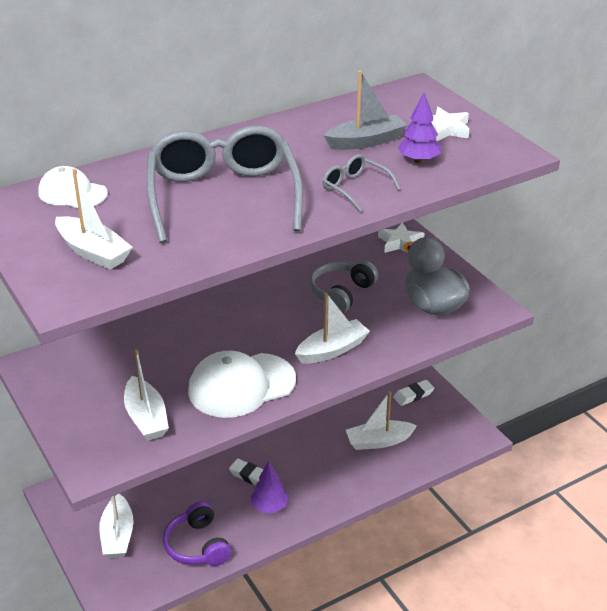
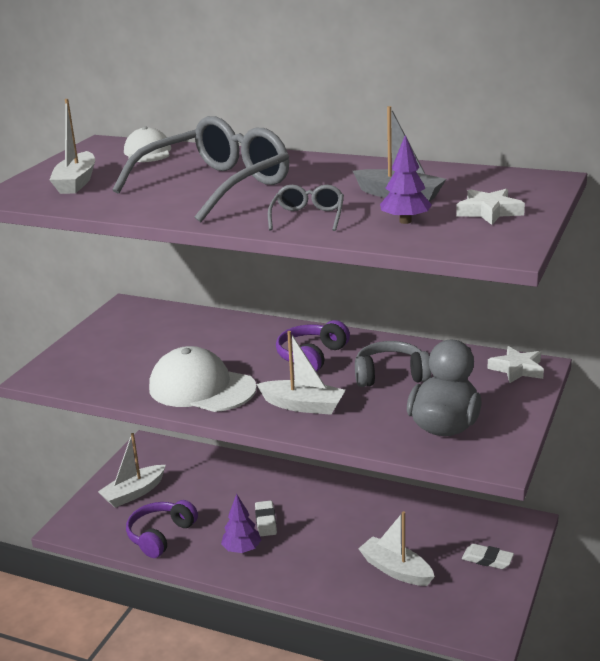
camera: 55 degrees right, 10 degrees down
(146, 418) = (117, 370): white boat -> none
(266, 313) = (311, 357): none -> purple headphones

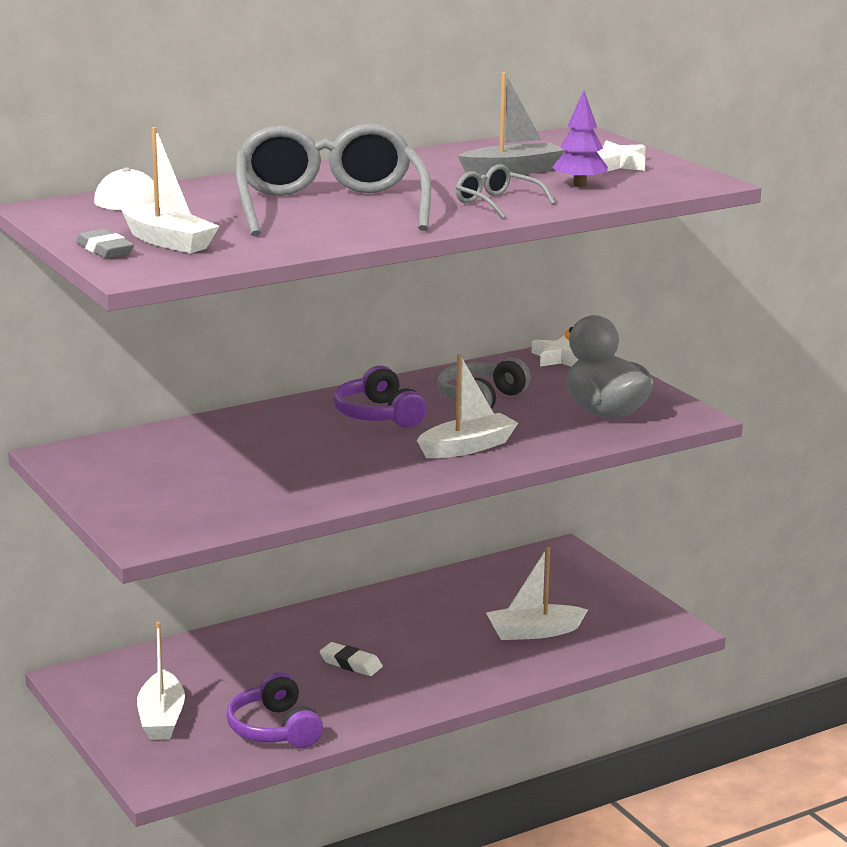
camera: 55 degrees left, 5 degrees down
(40, 177) = (105, 250): none -> grey eraser
(201, 388) = (344, 475): white cap -> none
(242, 549) = (377, 693): purple tree -> none
(487, 559) = (584, 588): white eraser -> none

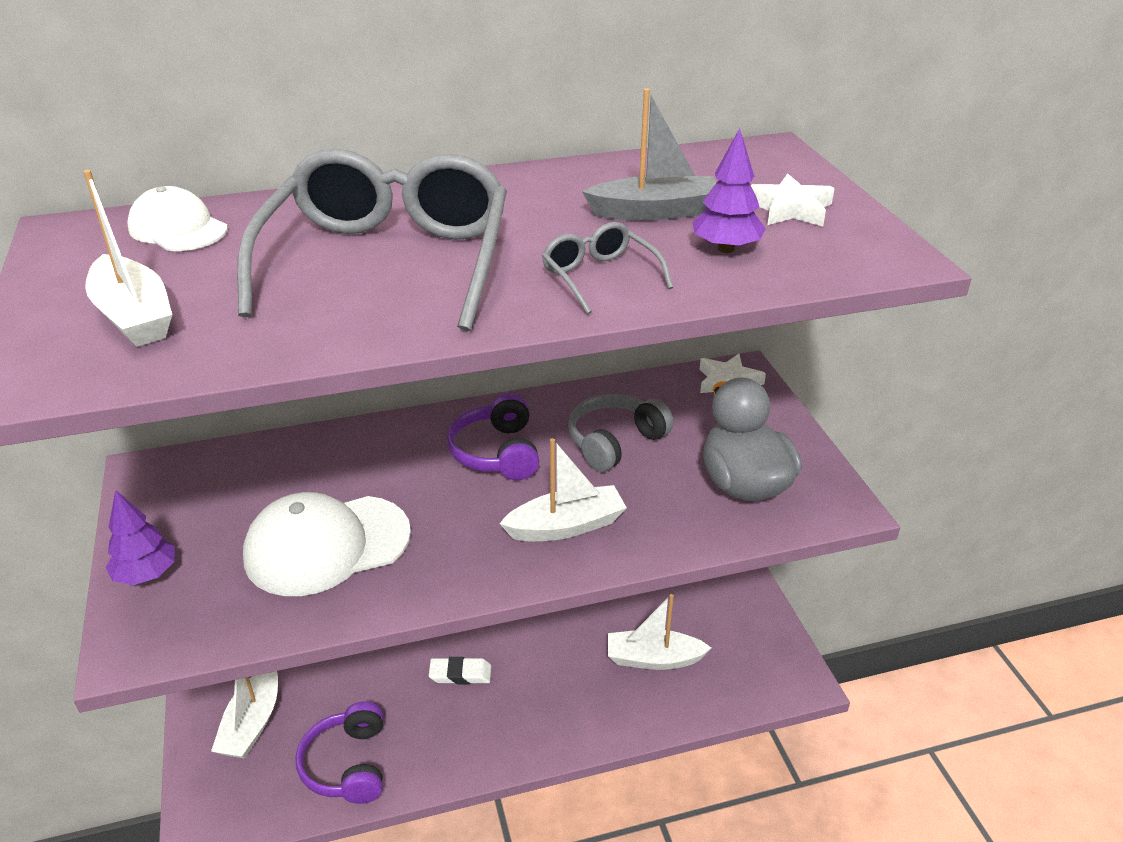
camera: 15 degrees right, 15 degrees up
(105, 250) = (45, 325): grey eraser -> none
(120, 506) = (146, 575): none -> purple tree
(267, 476) = (327, 545): none -> white cap
(350, 664) = (460, 674): white eraser -> white eraser turned 45 degrees counterclockwise

